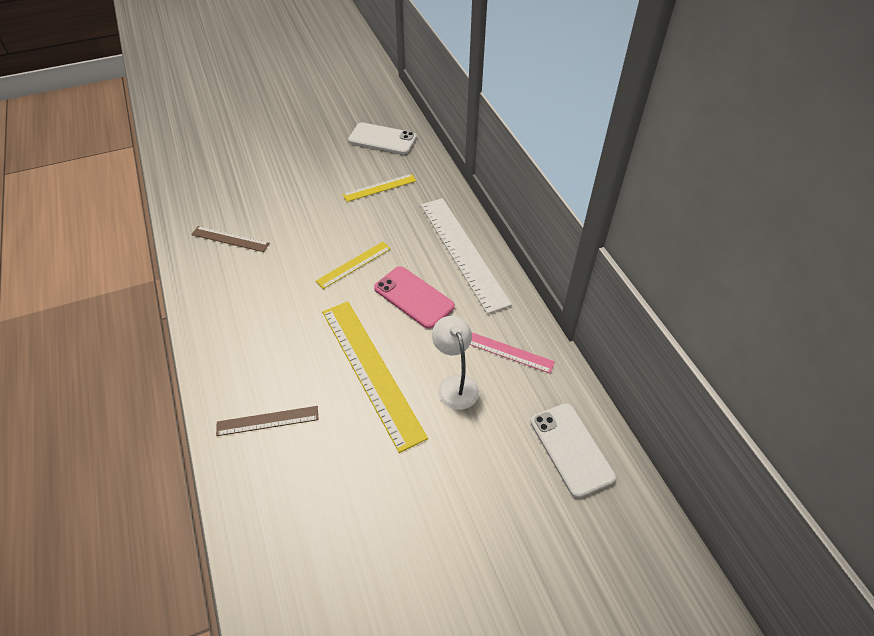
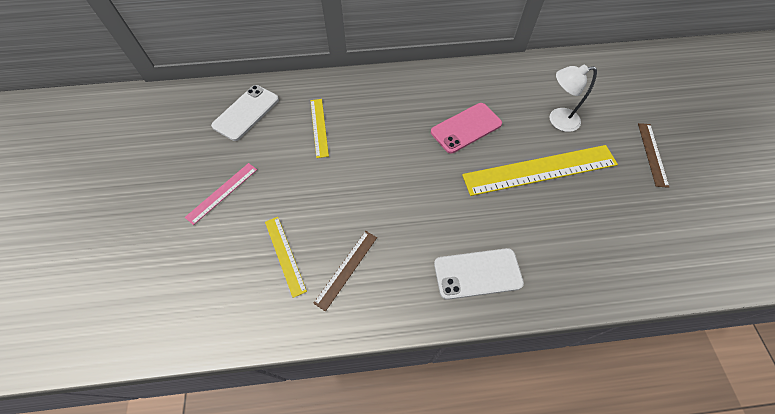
camera: 75 degrees left, 10 degrees up
(267, 420) = (585, 252): brown ruler -> brown ruler (652, 154)
(353, 264) = (416, 163): yellow ruler -> yellow ruler (284, 255)
(463, 252) = (423, 86): white ruler -> none
(508, 352) = (530, 84): pink ruler -> pink ruler (222, 192)
(571, 449) = (613, 73): white phone -> white phone (477, 273)

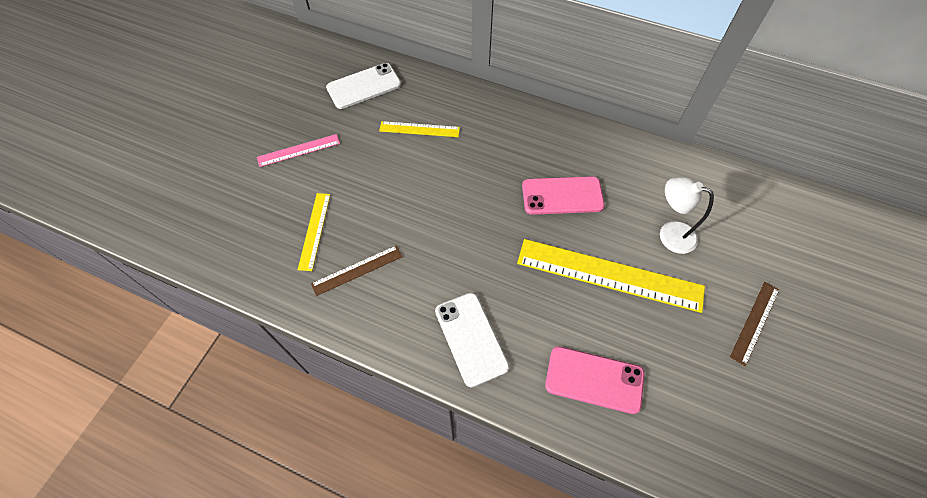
camera: 30 degrees right, 0 degrees up
(319, 127) = (419, 129): yellow ruler -> yellow ruler turned 75 degrees clockwise
(477, 273) = (471, 338): white phone -> white phone turned 45 degrees clockwise
(585, 253) = (594, 379): none -> pink phone

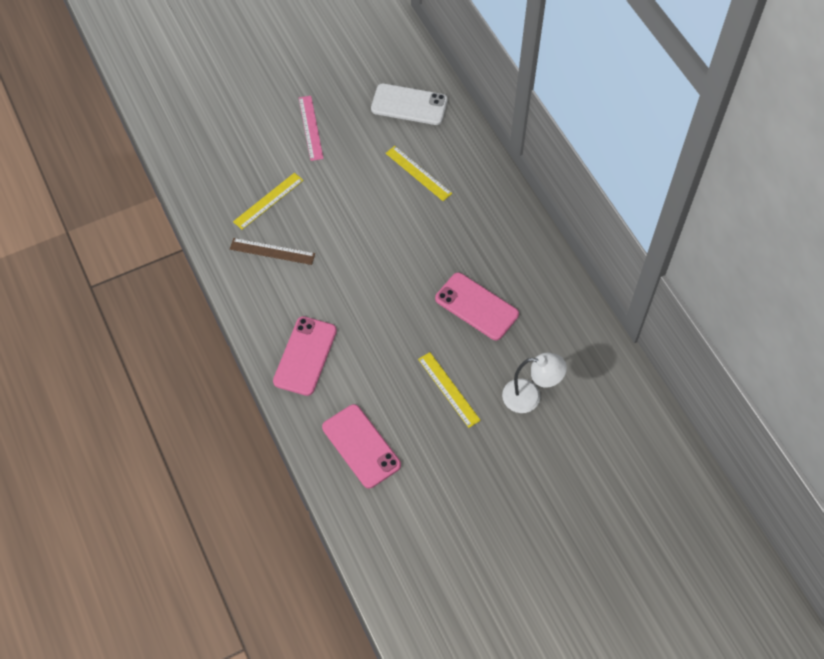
camera: 40 degrees right, 0 degrees up
(298, 150) = (311, 128): pink ruler -> pink ruler turned 60 degrees clockwise
(471, 338) = (305, 356): white phone -> pink phone
(609, 274) = (449, 389): yellow ruler -> yellow ruler, size x0.51
(669, 234) = (530, 397): white lamp -> white lamp turned 120 degrees clockwise
(754, 322) = (521, 504): brown ruler -> none

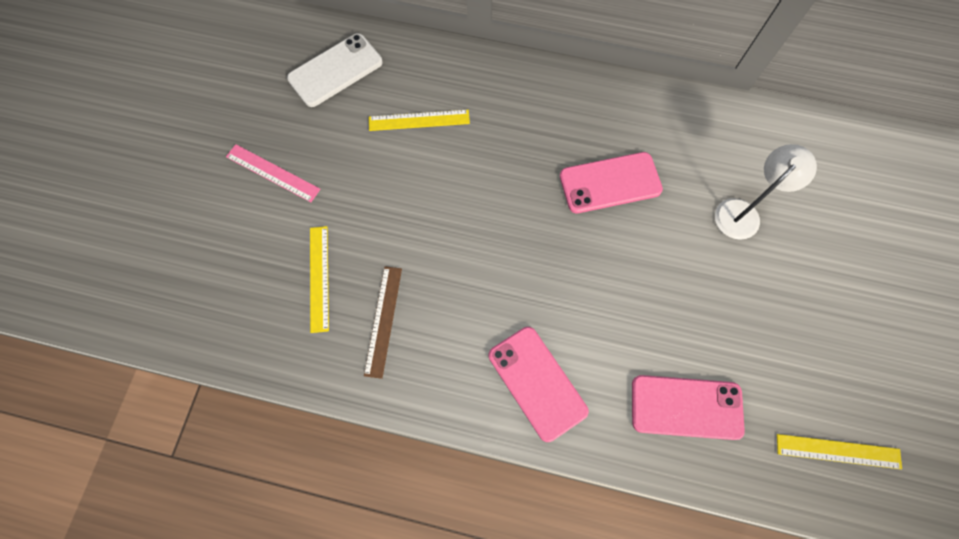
camera: 50 degrees left, 10 degrees up
(272, 251) = (383, 321): brown ruler -> brown ruler turned 45 degrees counterclockwise
(449, 389) = (682, 275): yellow ruler -> yellow ruler (838, 451)

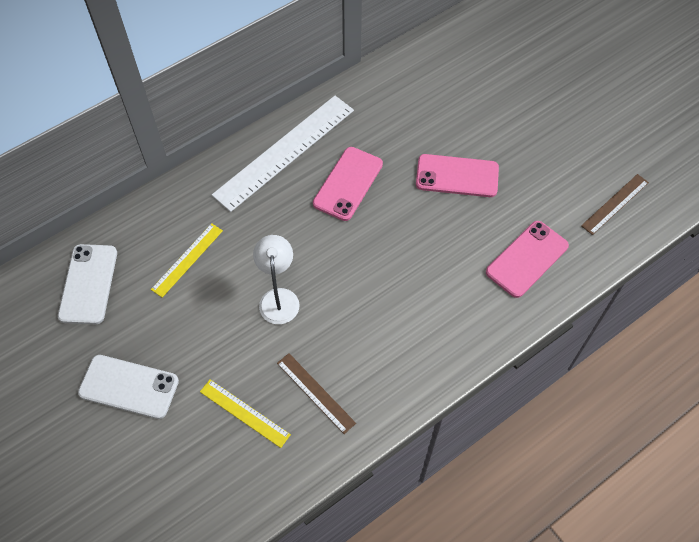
camera: 50 degrees left, 10 degrees down
(273, 172) = (129, 387): pink ruler -> white phone
(537, 383) = (441, 330): pink phone -> pink phone (457, 176)
(591, 107) = (284, 151): none -> white ruler
(743, 212) = (435, 130): white lamp -> white lamp (279, 298)
(838, 451) = (615, 204): yellow ruler -> brown ruler

